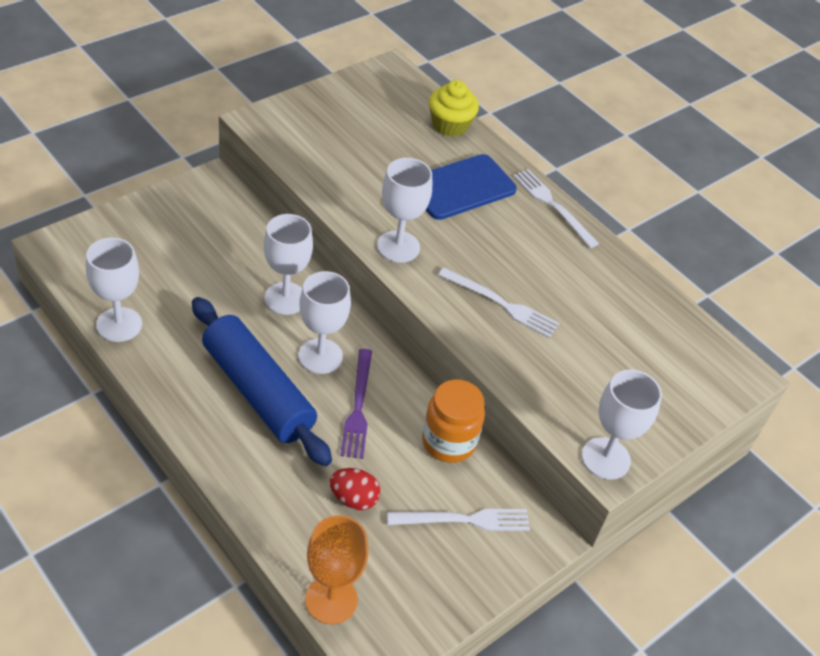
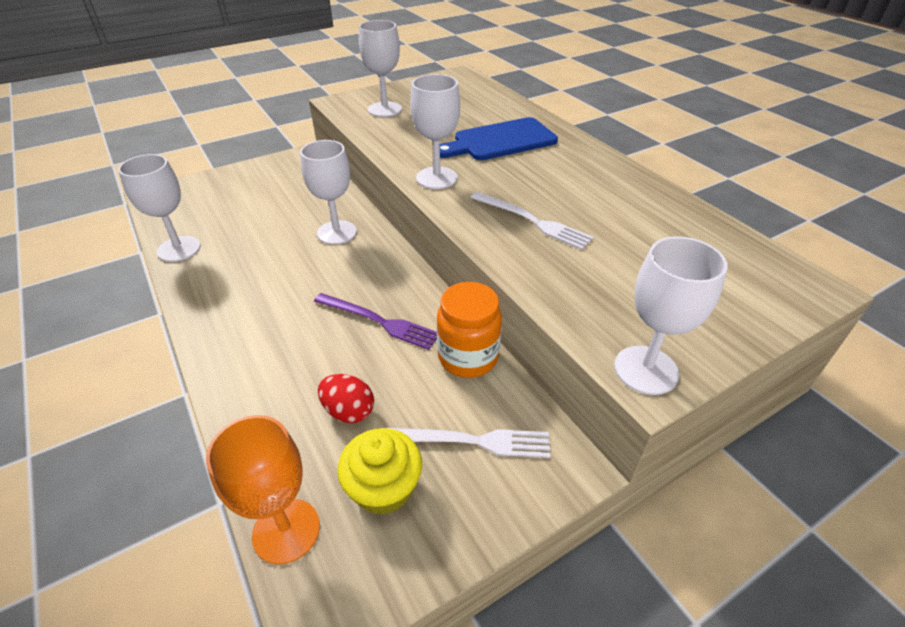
camera: 15 degrees right, 5 degrees down
(258, 391) = (283, 304): blue rolling pin -> none
(320, 356) = (354, 277): white goblet -> white goblet (385, 109)
(358, 407) = (379, 321): purple fork -> purple fork turned 75 degrees counterclockwise
(450, 125) = (503, 103): yellow cupcake -> yellow cupcake (383, 488)
(553, 206) = (592, 151): white fork -> none

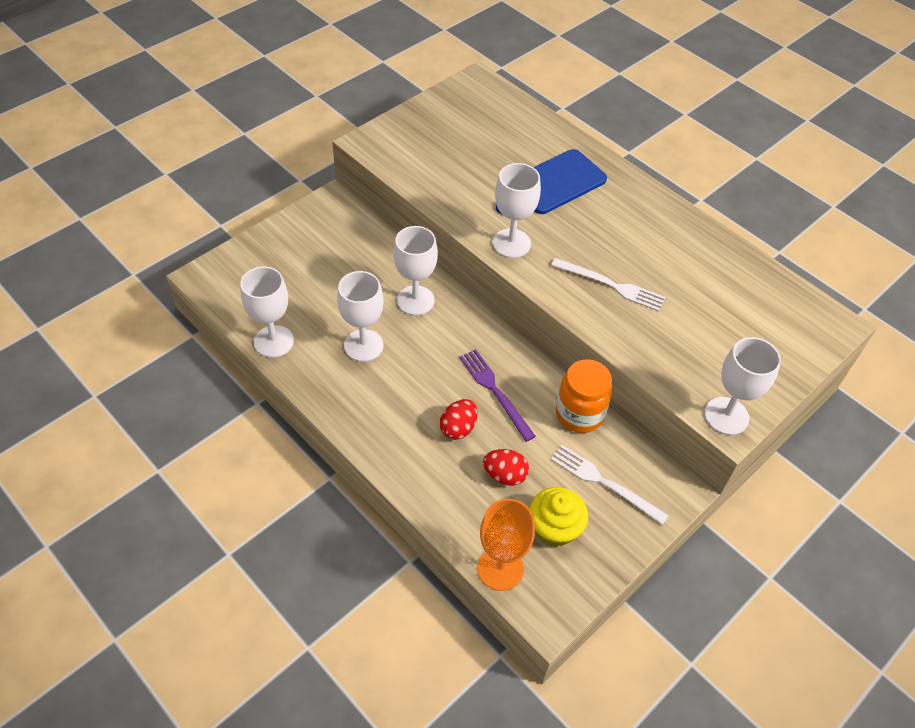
camera: 15 degrees left, 10 degrees up
(319, 351) = (458, 428): none -> red egg
(379, 321) = (495, 391): purple fork -> purple fork turned 135 degrees counterclockwise
(385, 109) = (421, 150): white goblet -> white goblet (363, 345)
(471, 441) = (604, 483): white fork -> white fork turned 135 degrees counterclockwise

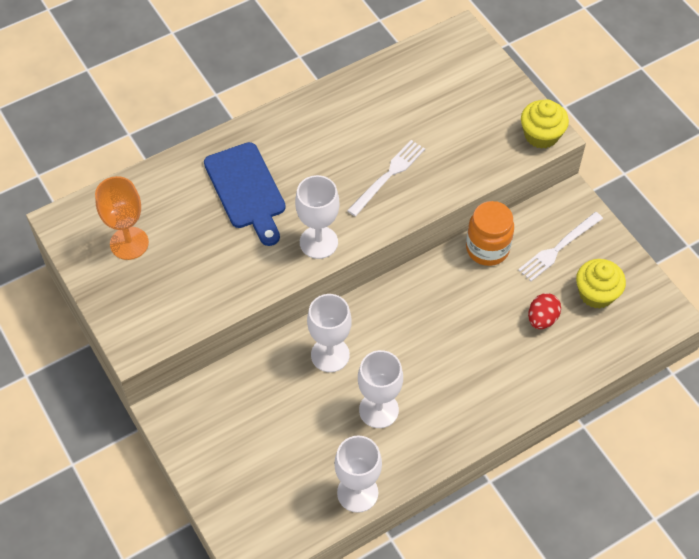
camera: 75 degrees left, 5 degrees up
(458, 428) = (488, 345): red egg -> none
(495, 391) = (453, 308): purple fork -> none
(500, 568) = (629, 340): orange goblet -> orange goblet (129, 243)
(726, 416) = (541, 135): white goblet -> yellow cupcake

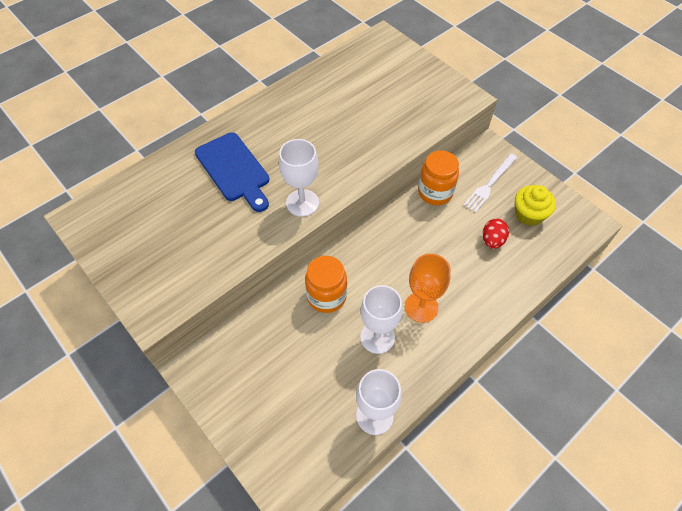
camera: 10 degrees left, 0 degrees up
(129, 243) = (138, 227): orange goblet -> orange goblet (421, 307)
(330, 355) = (326, 296): white goblet -> orange jar
(388, 176) = (349, 143): white fork -> none
(541, 135) = (462, 98): yellow cupcake -> none

